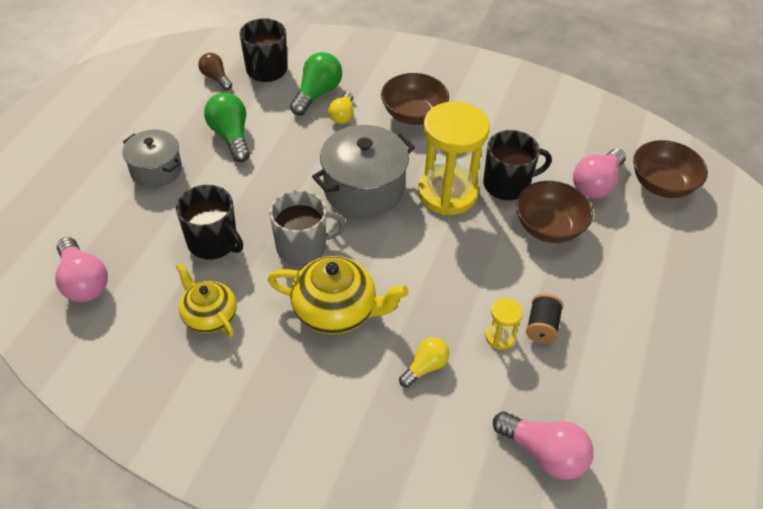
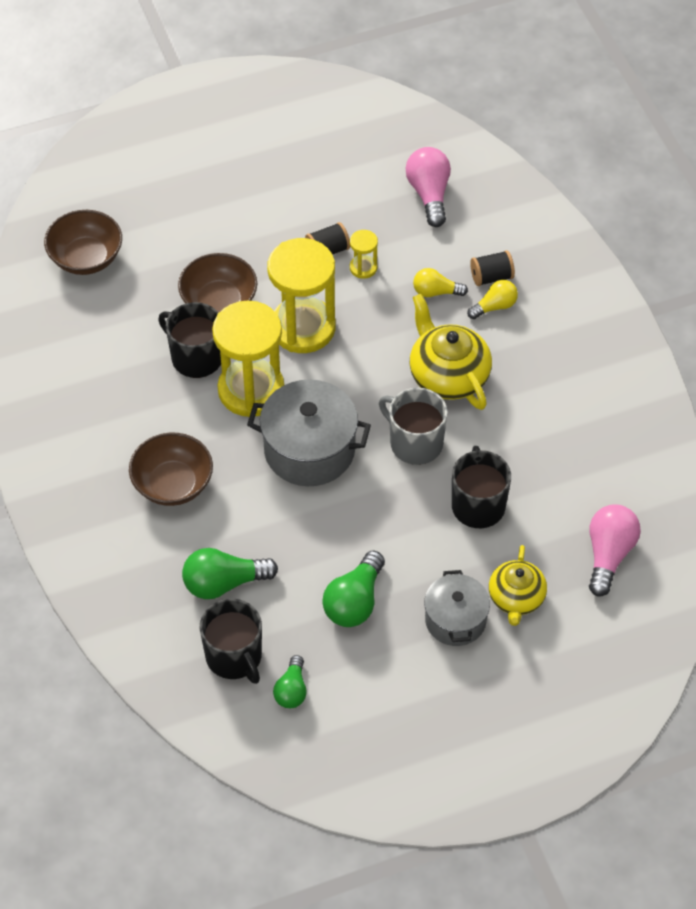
camera: 130 degrees left, 5 degrees up
(209, 315) = (540, 447): yellow teapot -> yellow teapot (516, 598)
(216, 78) = (291, 690): brown light bulb -> green light bulb
(266, 70) = (234, 657): black mug -> black mug turned 90 degrees clockwise
(342, 115) = (233, 538): yellow light bulb -> yellow light bulb (494, 306)
(400, 422) = (491, 277): none -> black spool
(475, 257) = (303, 328): none -> yellow hourglass
(596, 184) = (132, 299): pink light bulb -> none

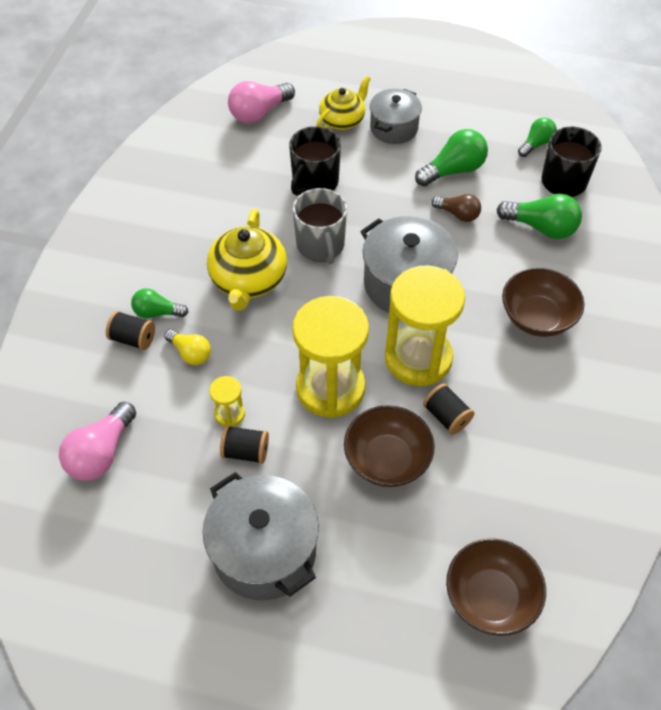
camera: 145 degrees left, 0 degrees up
(195, 357) = (446, 416): black mug -> black spool
(260, 202) = (264, 551): none -> grey pot
(314, 551) = (458, 214): none -> brown light bulb
(494, 306) = (157, 312): yellow light bulb -> green light bulb

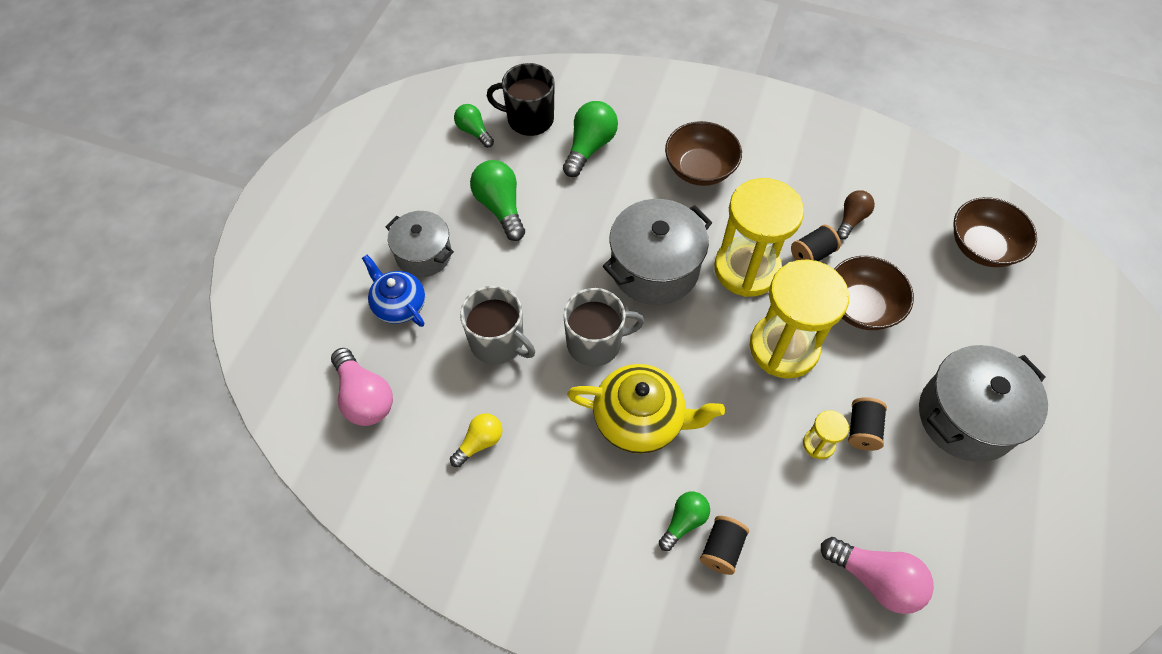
camera: 85 degrees left, 5 degrees up
(157, 312) = (684, 522): green light bulb -> green light bulb turned 150 degrees counterclockwise
(190, 353) = (742, 484): yellow light bulb -> yellow light bulb (479, 442)
(314, 182) = (498, 342): black mug -> grey mug
(343, 120) = (399, 305): yellow teapot -> blue teapot
(458, 214) = (564, 212): brown light bulb -> brown light bulb (851, 219)

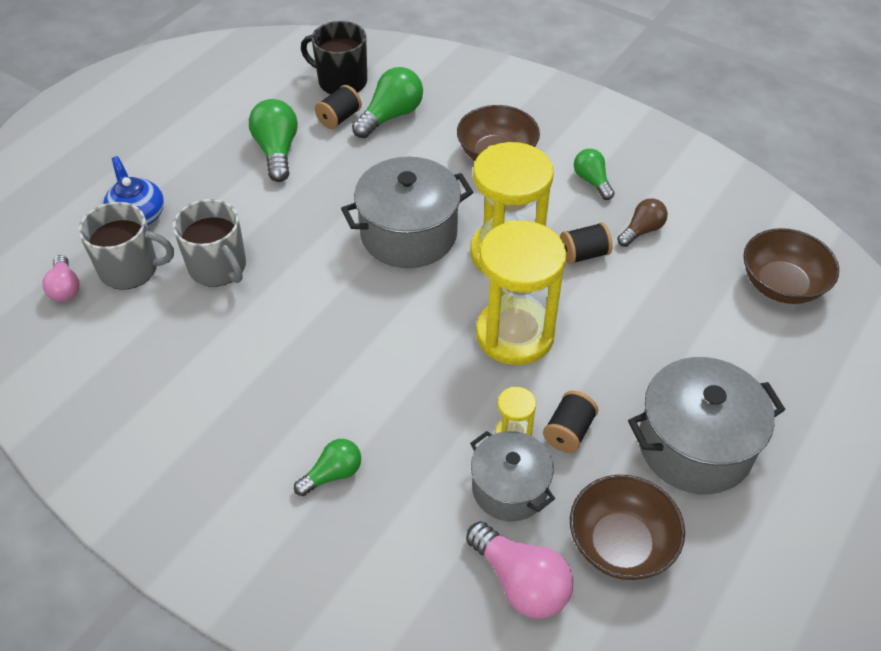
camera: 15 degrees right, 10 degrees down
(364, 397) = (65, 288): pink light bulb -> pink light bulb, size x0.63
(423, 254) = (183, 177): grey pot -> grey pot (509, 488)
(474, 131) = (282, 83): green light bulb -> green light bulb (592, 181)
(479, 442) = (157, 352): yellow light bulb -> none
(595, 343) = (316, 288): grey mug -> grey mug (130, 269)
(640, 420) = (330, 368): yellow teapot -> none
(722, 549) = (361, 510): black spool -> black spool (339, 118)
(861, 307) = (617, 314): brown bowl -> brown bowl (620, 544)

